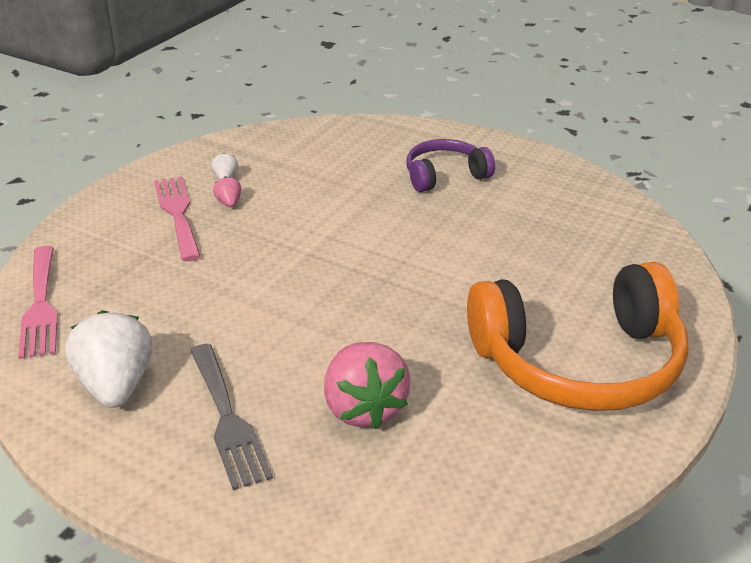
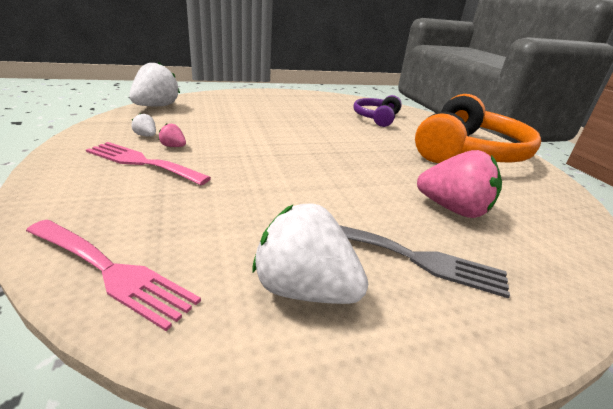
camera: 50 degrees left, 5 degrees down
(296, 132) = (156, 106): none -> white strawberry
(445, 176) = (276, 107): purple headphones -> purple headphones (376, 118)

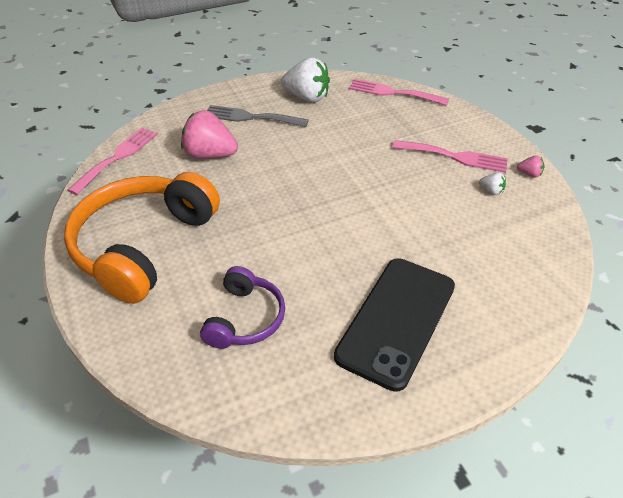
camera: 175 degrees right, 15 degrees up
(156, 106) = (554, 257): white strawberry -> none
(173, 146) = (452, 181): pink strawberry -> pink strawberry (529, 174)
(286, 106) = (396, 320): none -> black phone
(579, 225) = (118, 157): none -> pink fork

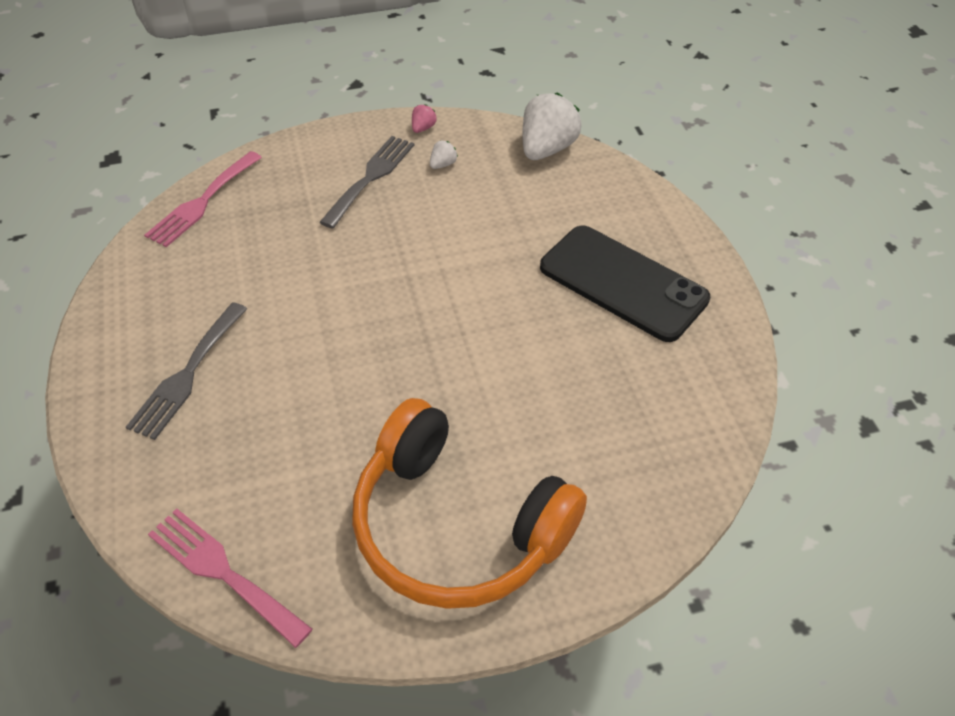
camera: 80 degrees left, 5 degrees up
(210, 155) = (268, 435): pink strawberry -> none
(245, 318) = (605, 415): purple headphones -> none
(307, 97) = (165, 298): white strawberry -> white strawberry (547, 149)
(455, 157) = (371, 177): pink fork -> grey fork

